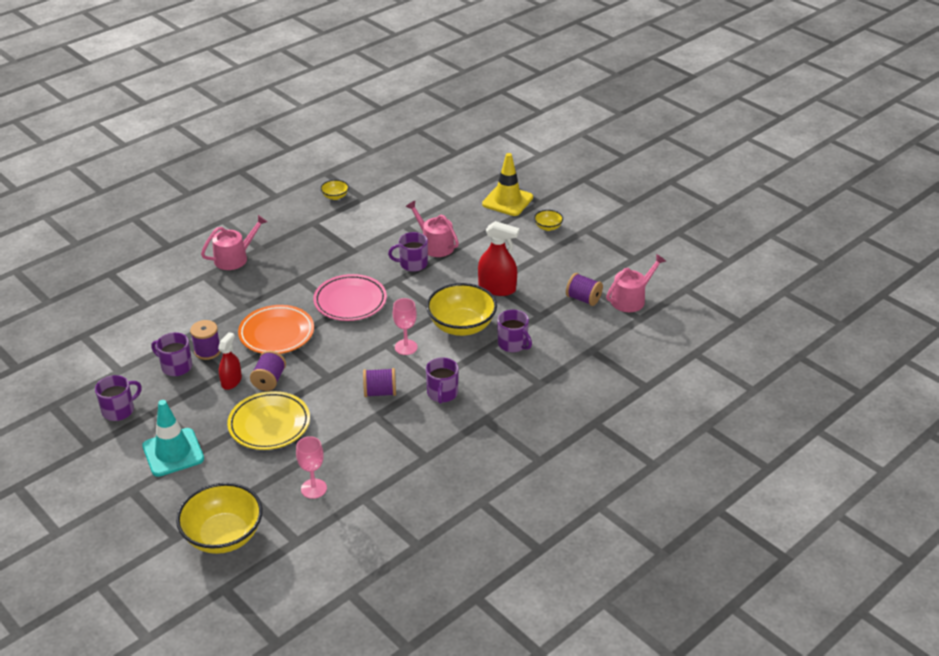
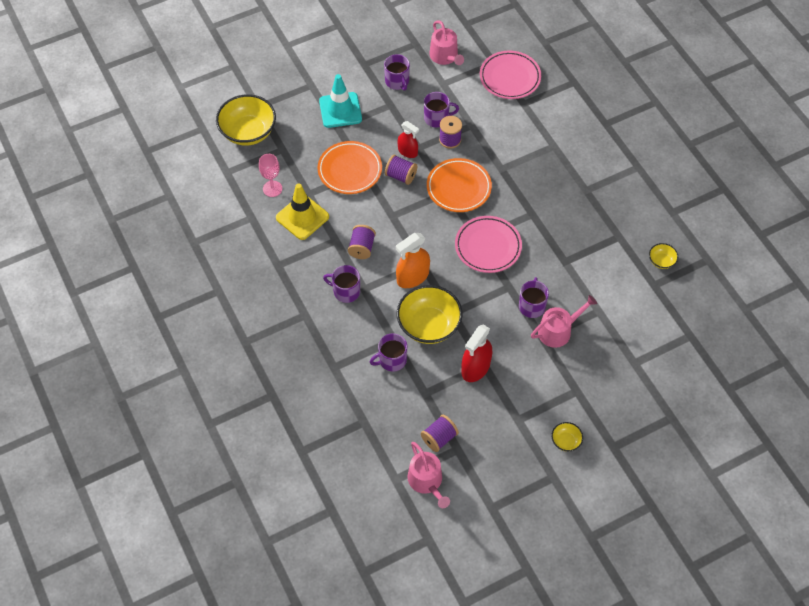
camera: 105 degrees right, 20 degrees up
(106, 320) = (510, 78): none -> pink plate
(176, 366) = (437, 118): purple mug -> purple mug turned 45 degrees clockwise
(235, 258) = (575, 170): pink watering can -> pink watering can (445, 56)
(269, 424) = (350, 170): yellow plate -> orange plate
(406, 347) = (412, 277): pink goblet -> orange spray bottle
(507, 201) = (622, 415): yellow traffic cone -> yellow traffic cone (302, 217)

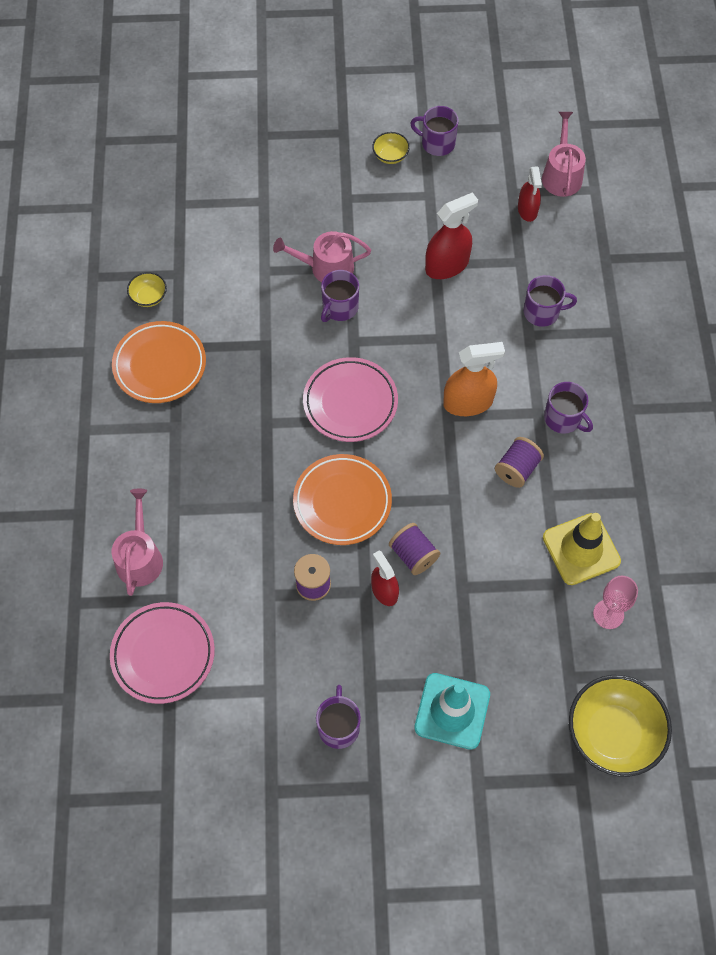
camera: 155 degrees left, 5 degrees up
(350, 170) = (482, 596): orange plate -> orange plate (160, 365)
(429, 325) = (477, 334): yellow bowl -> none
(437, 118) = (312, 630): purple mug -> purple mug (437, 143)
(439, 438) = (527, 210): purple spool -> red spray bottle
(445, 56) = (238, 742): pink watering can -> pink watering can (140, 557)

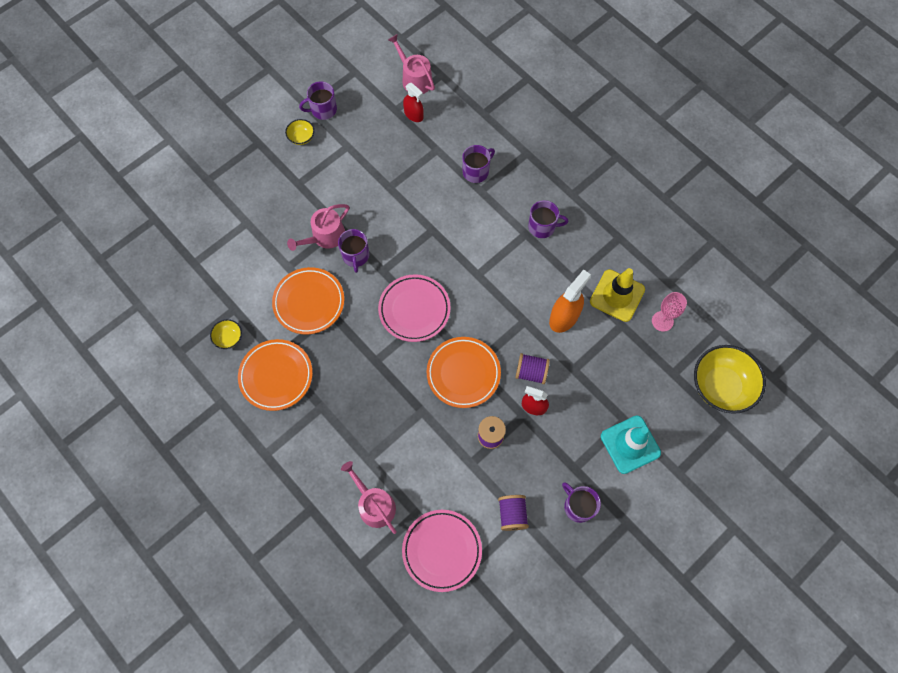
camera: 40 degrees left, 5 degrees up
(253, 319) = (309, 302): none -> orange plate
(447, 265) = (396, 183): red spray bottle -> none
(468, 402) = (482, 257): orange spray bottle -> orange spray bottle (564, 317)
(517, 469) = (543, 276): purple spool -> purple spool (512, 514)

